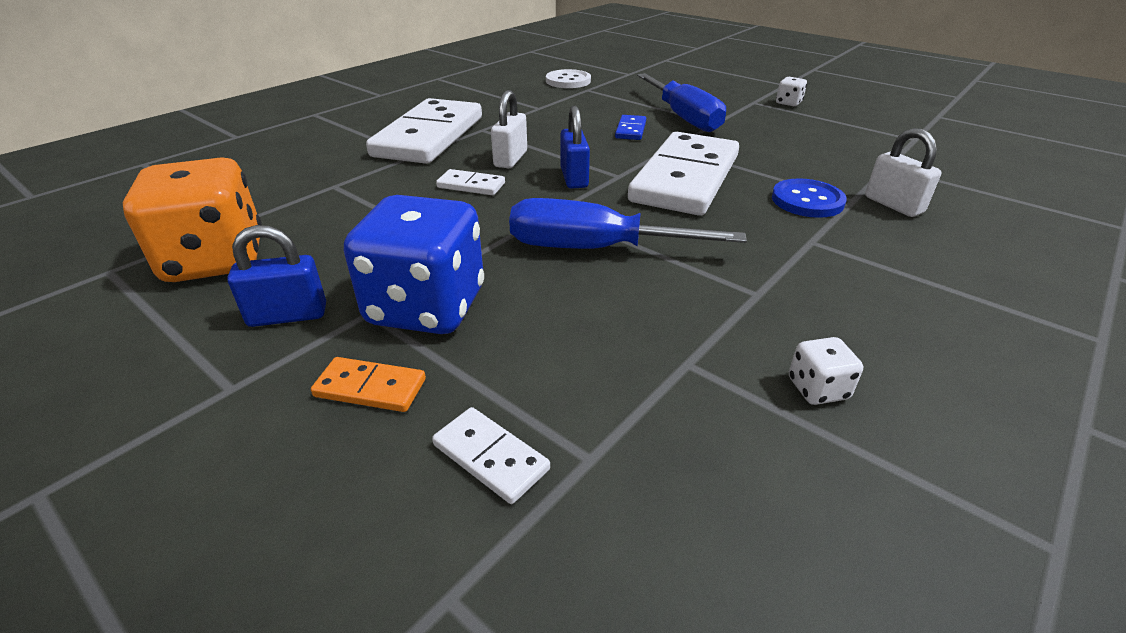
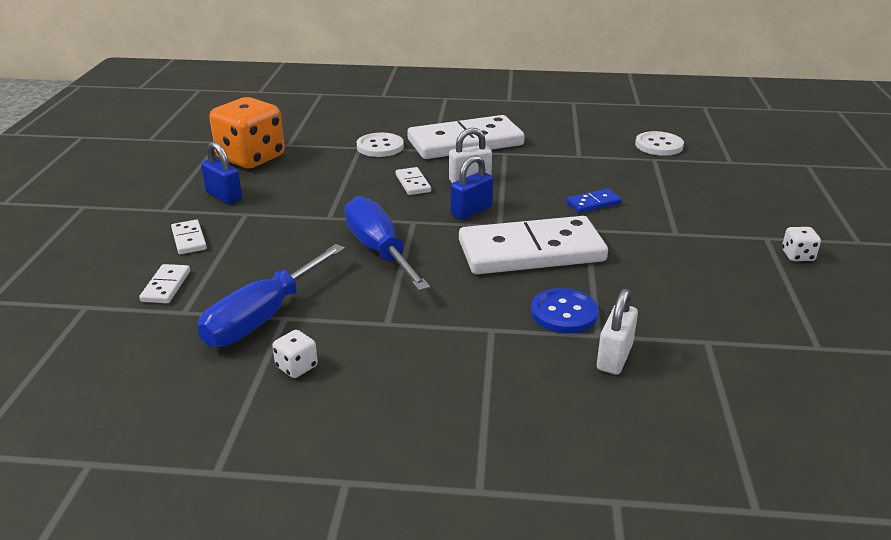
camera: 55 degrees right, 5 degrees down
(355, 175) = (380, 147): none -> white button
(370, 388) = (189, 239): orange domino -> white domino
(426, 307) = (264, 225): blue dice -> none
(683, 118) = (660, 216): blue screwdriver -> blue screwdriver (263, 317)

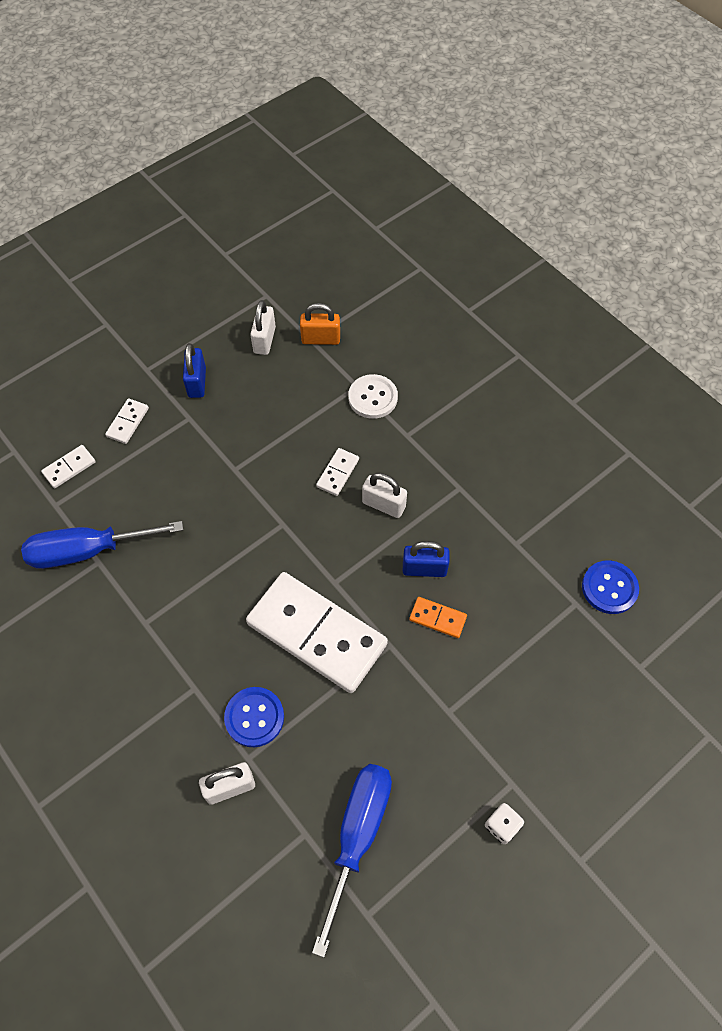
camera: 45 degrees right, 30 degrees up
(251, 158) = (264, 340): orange dice -> white padlock
(297, 141) = (321, 339): none -> orange padlock
(297, 367) = (58, 617): white dice -> none
(379, 250) = (222, 540): blue screwdriver -> blue screwdriver (358, 835)
(465, 143) = (446, 445): white domino -> none
(471, 211) = (336, 547): blue padlock -> blue padlock (424, 569)
(593, 203) = (438, 618): blue domino -> orange domino
(659, 145) = (609, 588): white button -> blue button

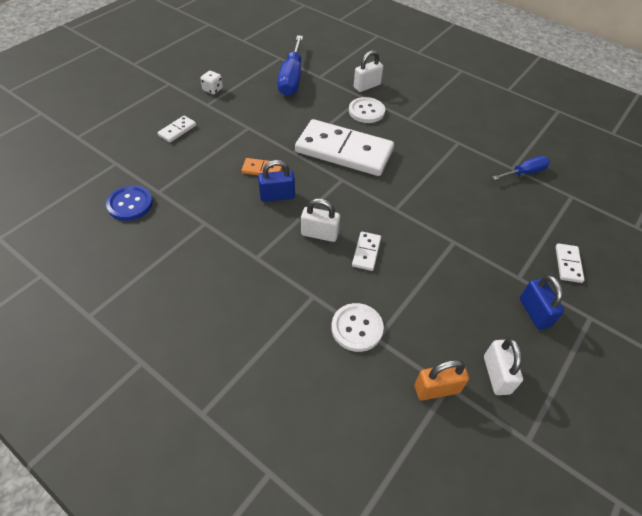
camera: 165 degrees right, 10 degrees down
(69, 467) = (584, 222): white domino -> white domino (177, 130)
(88, 551) = (525, 173): blue screwdriver -> blue screwdriver, size x0.57
(254, 717) = (366, 111): blue button -> white button

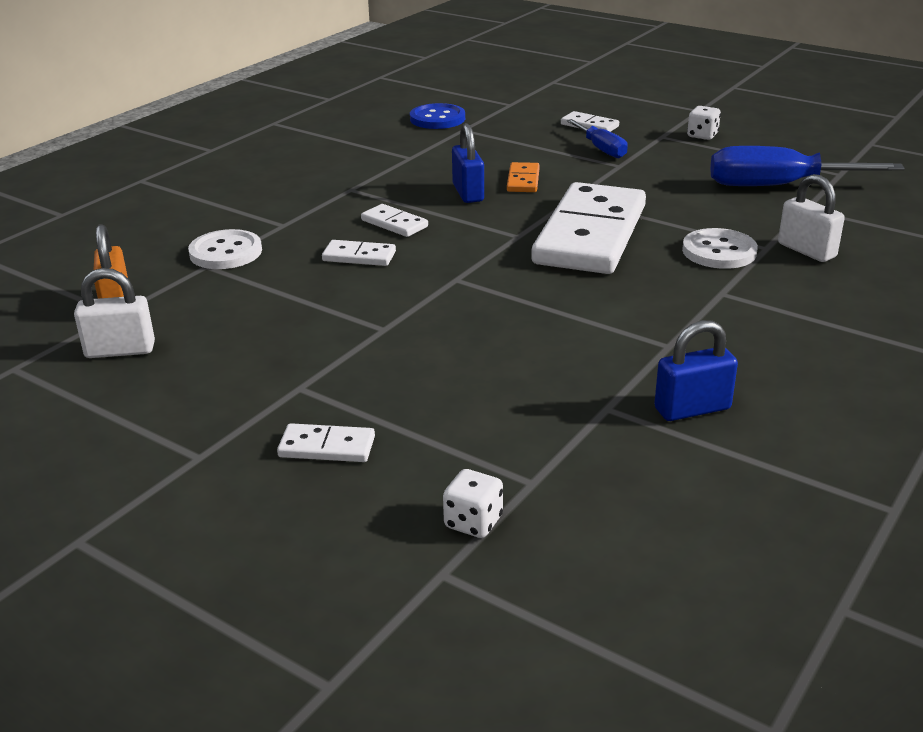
camera: 90 degrees right, 20 degrees down
(319, 234) = (394, 223): white padlock -> white domino
(525, 173) = (595, 422): blue screwdriver -> blue screwdriver (601, 149)
(534, 312) = (221, 395): blue padlock -> blue padlock (692, 409)
(604, 215) = (473, 522): none -> white dice

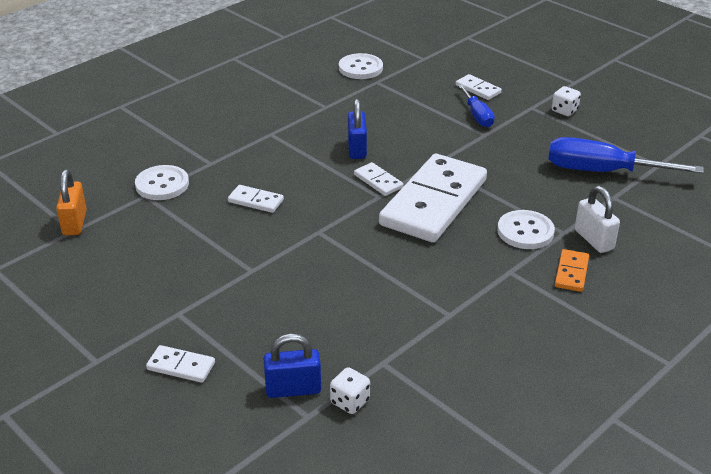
camera: 10 degrees right, 5 degrees up
(120, 350) = (67, 264): white padlock -> none
(394, 223) = (291, 172): white domino -> white domino (378, 181)
(437, 119) = (360, 68): blue button -> white button
(473, 522) = (257, 441): white dice -> white dice (350, 402)
(523, 180) = (403, 141): orange domino -> orange domino (571, 272)
(692, 409) = (442, 373): blue padlock -> blue padlock (293, 389)

